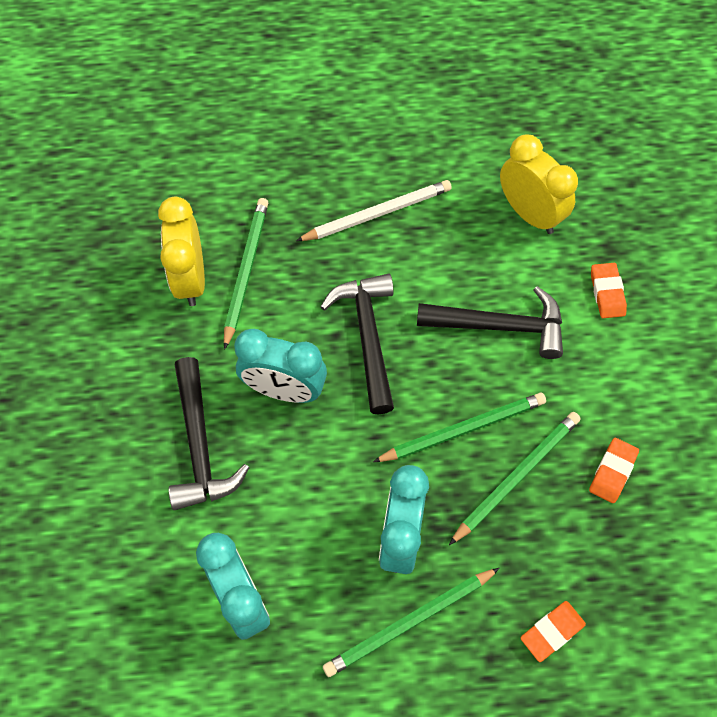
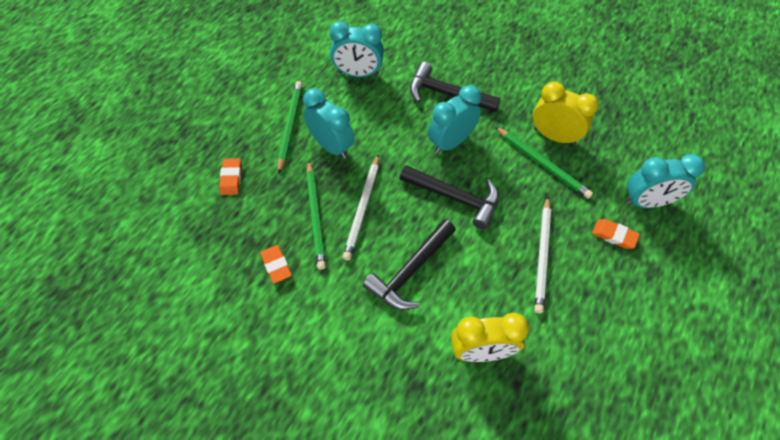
camera: 125 degrees right, 5 degrees down
(229, 150) = (647, 202): none -> turquoise clock
(463, 429) = (362, 208): green pencil -> white pencil
(607, 293) = (385, 355): orange eraser -> orange eraser (614, 235)

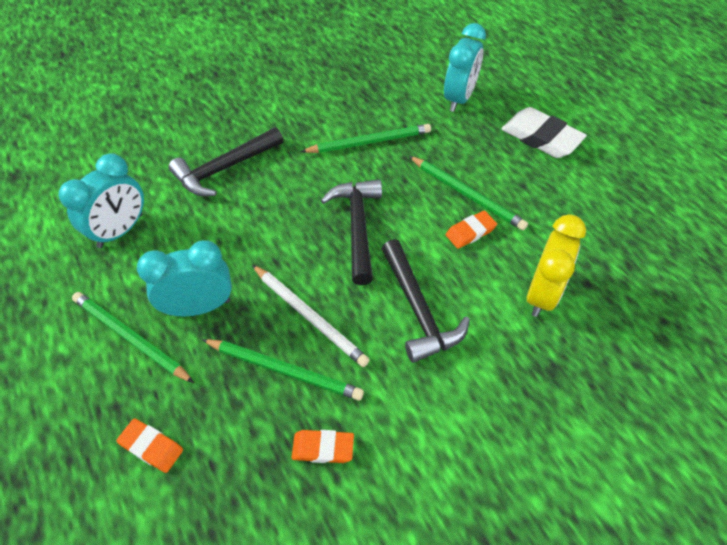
camera: 60 degrees left, 5 degrees down
(451, 142) = (288, 196): turquoise clock -> none
(455, 198) = (357, 227): black hammer -> black hammer turned 60 degrees counterclockwise
(542, 255) = (467, 194): white pencil -> green pencil
(554, 136) = (346, 118): yellow clock -> none
(614, 235) = (478, 136): orange eraser -> orange eraser (470, 232)
(655, 285) = (541, 137): none -> white eraser

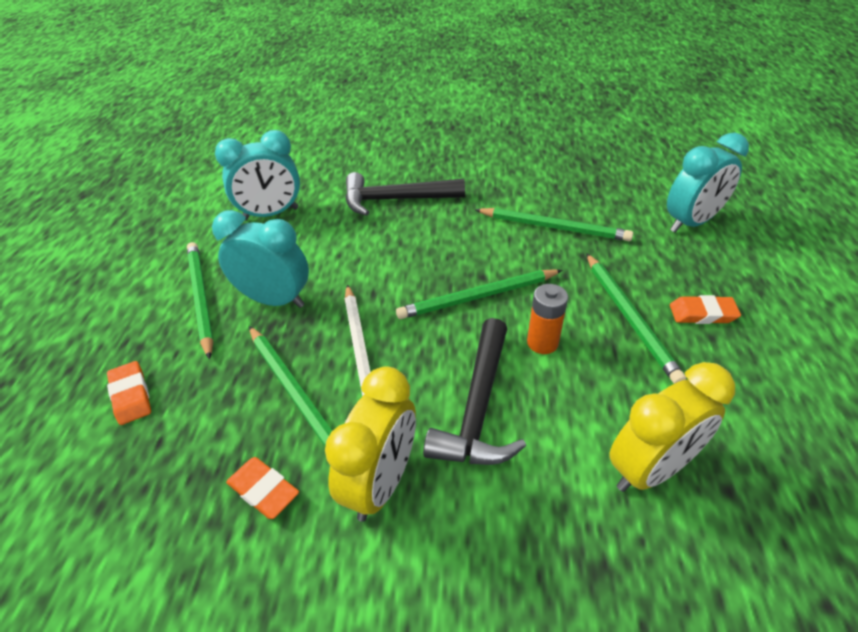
camera: 35 degrees right, 10 degrees down
(357, 227) = (478, 297): black hammer -> green pencil
(396, 395) = (381, 483): none -> yellow clock
(425, 241) = (542, 343): none -> orange battery
(470, 232) = (604, 357): orange eraser -> orange eraser (702, 313)
(541, 137) = (775, 297): white eraser -> none

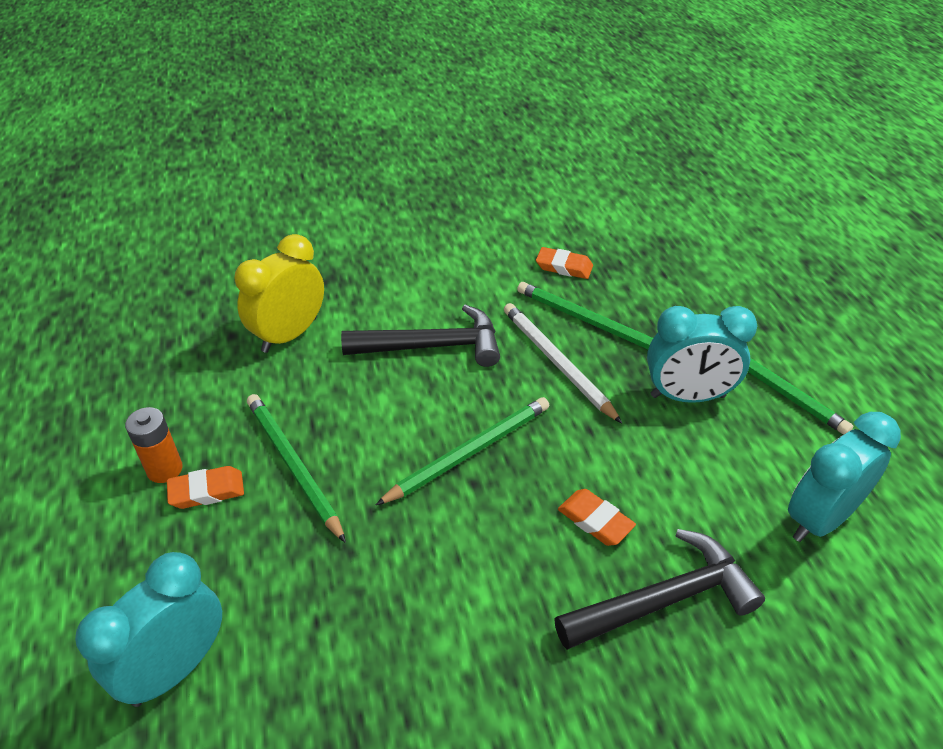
camera: 160 degrees right, 0 degrees up
(131, 395) = (721, 293): orange eraser -> orange eraser (595, 520)
(381, 483) = (486, 286): yellow clock -> none
(478, 407) = (432, 346): black hammer -> black hammer turned 90 degrees clockwise
(542, 343) = (386, 415): orange battery -> orange battery (164, 469)
(554, 227) = (396, 599): green pencil -> none

